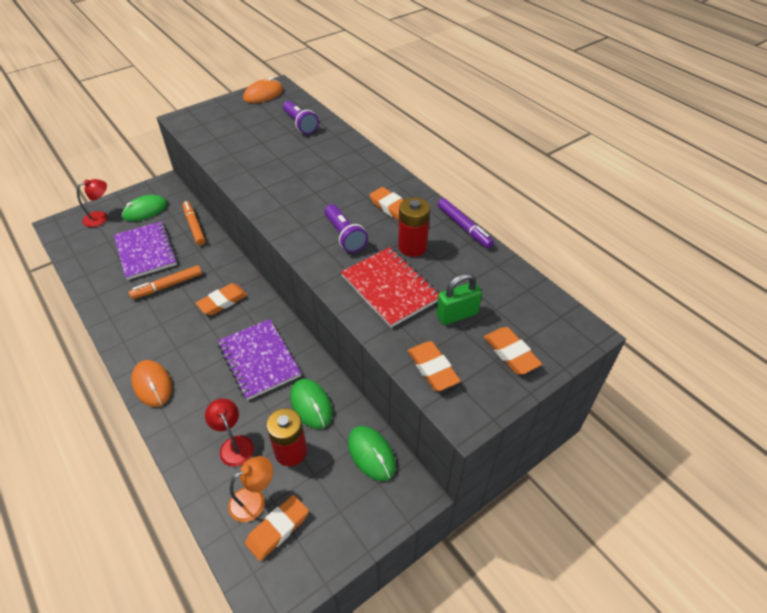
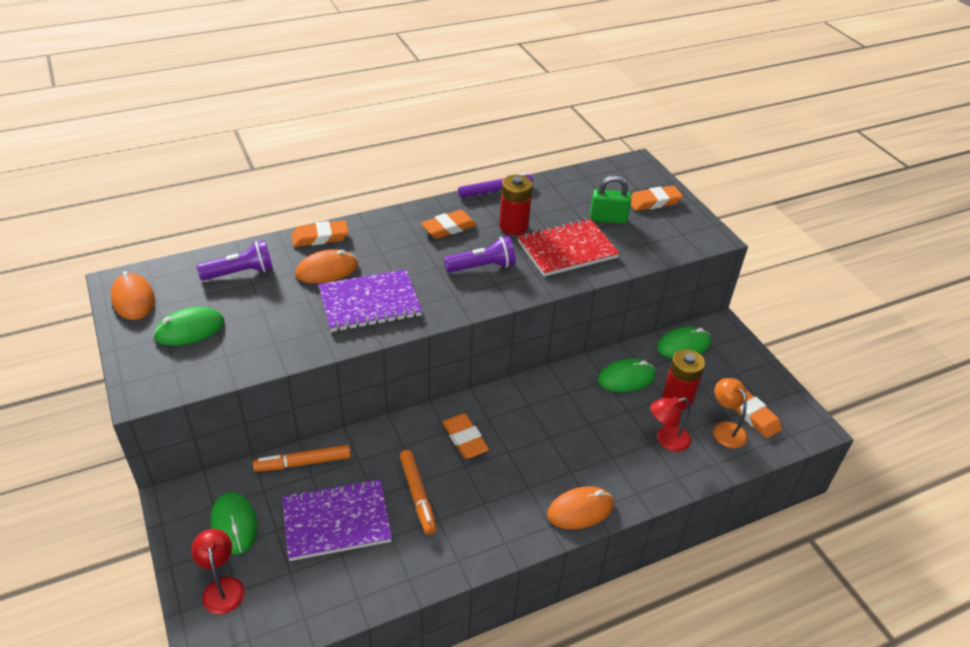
camera: 80 degrees left, 5 degrees down
(238, 120) = (189, 329): none -> green mouse
(259, 360) = (563, 412): purple notebook -> purple notebook (370, 303)
(314, 158) = (327, 270): none -> orange mouse
(432, 368) = (665, 243): orange eraser -> orange eraser (320, 237)
(457, 315) = (608, 219): green padlock -> green padlock turned 75 degrees counterclockwise

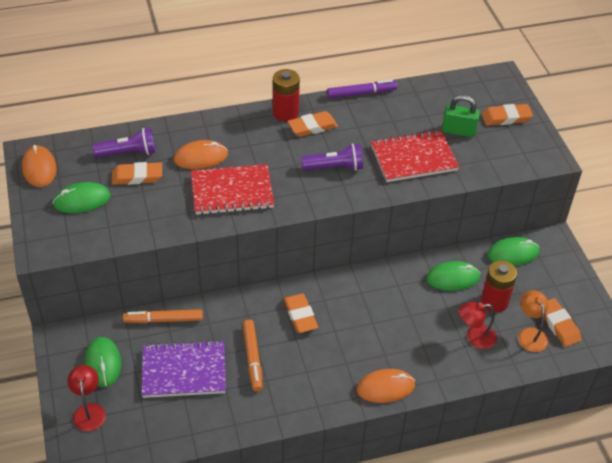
camera: 10 degrees right, 5 degrees up
(320, 237) = (199, 126): orange eraser -> orange eraser (137, 176)
(370, 303) = (232, 192): purple notebook -> red notebook
(513, 226) = (370, 130): red battery -> red battery (285, 113)

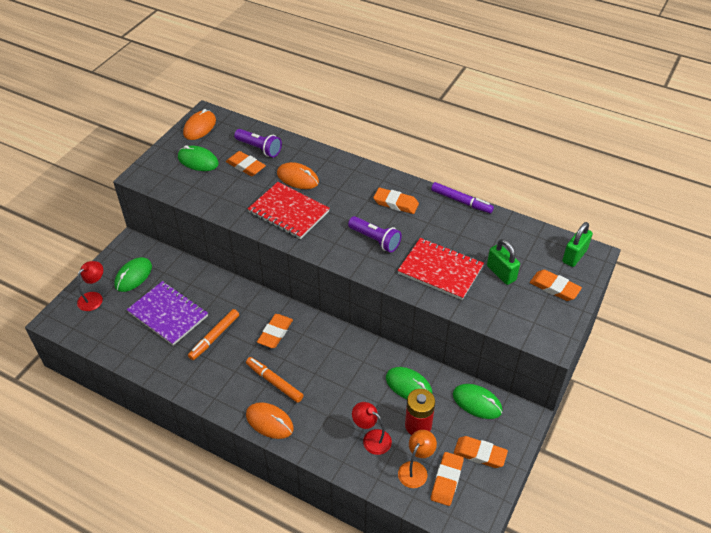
camera: 45 degrees right, 0 degrees up
(164, 320) = (195, 275): orange marker -> orange marker (274, 382)
(285, 113) = (389, 183): red battery -> none
(491, 85) = (574, 256): none -> green padlock
(557, 288) = (480, 454): none -> orange eraser

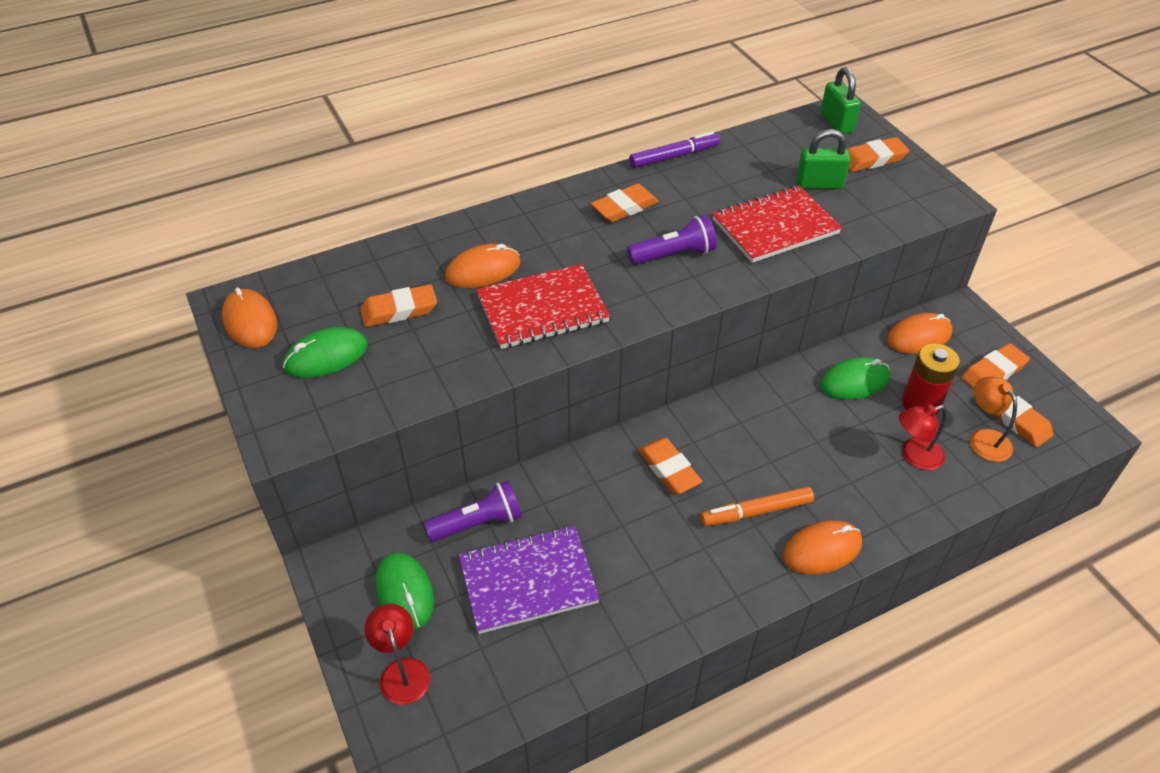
camera: 55 degrees left, 0 degrees up
(215, 337) = (621, 542): orange marker -> none
(259, 148) = (377, 280): purple flashlight -> purple flashlight (478, 523)
(477, 402) = (918, 336): green mouse -> orange mouse

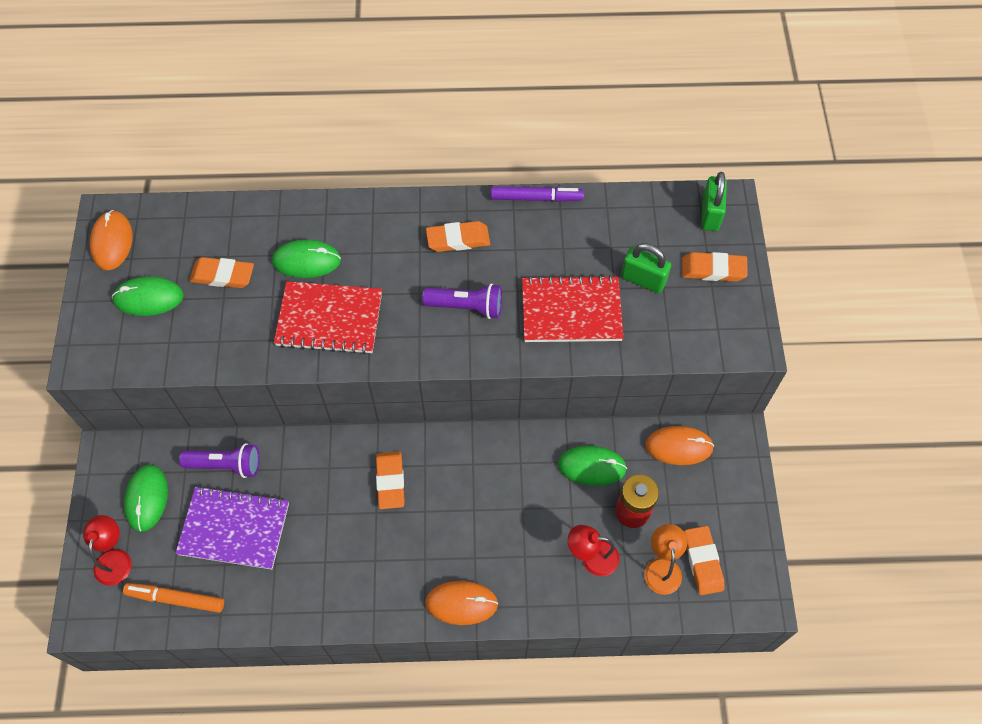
camera: 25 degrees right, 15 degrees up
(483, 270) = (306, 261): orange mouse -> green mouse
(757, 511) = (433, 548): orange marker -> orange marker (176, 599)
(993, 372) = (718, 509): orange eraser -> none

